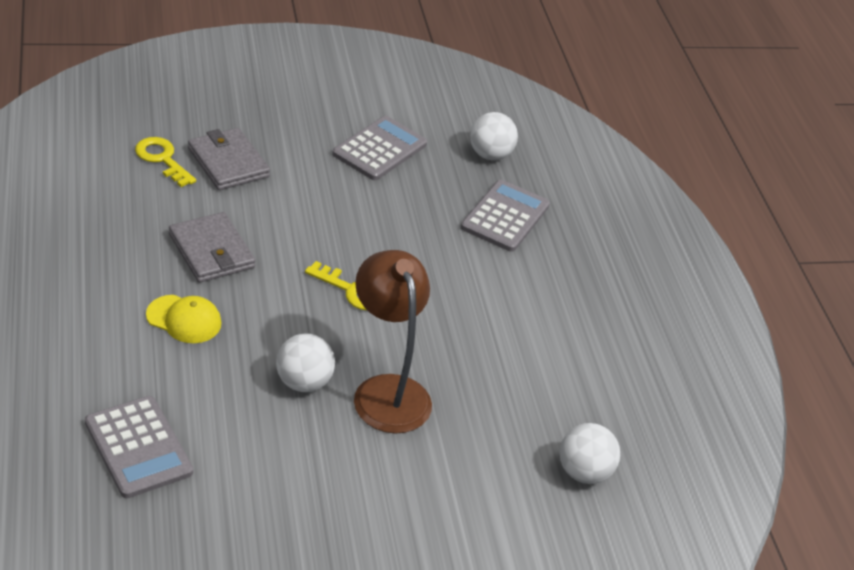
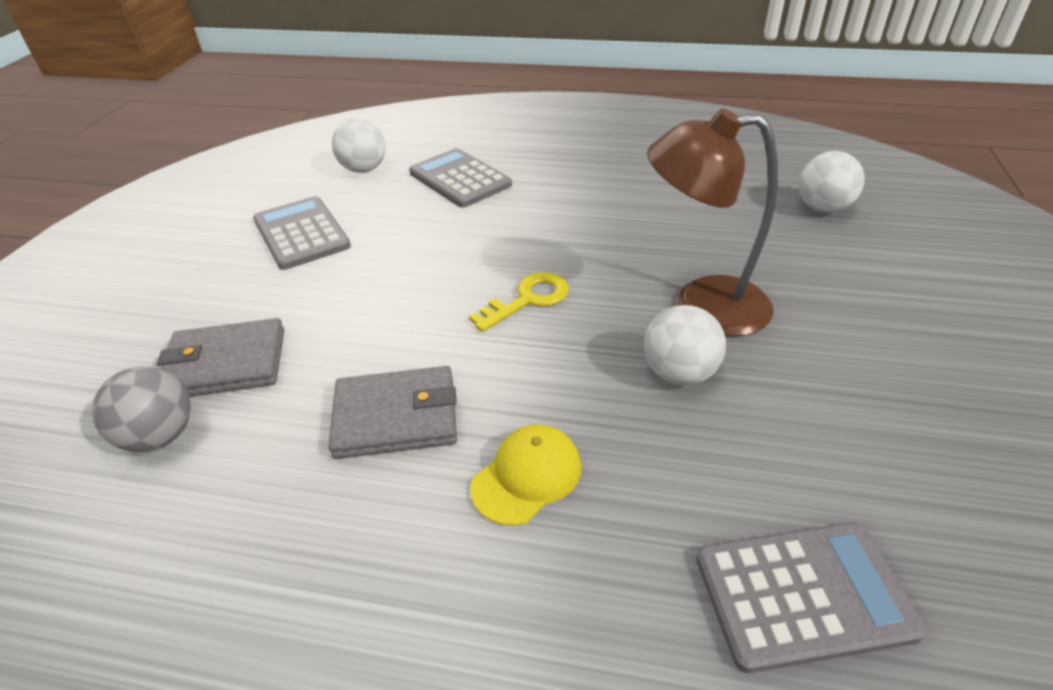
camera: 60 degrees left, 0 degrees up
(162, 159) = (160, 436): yellow key -> grey ball

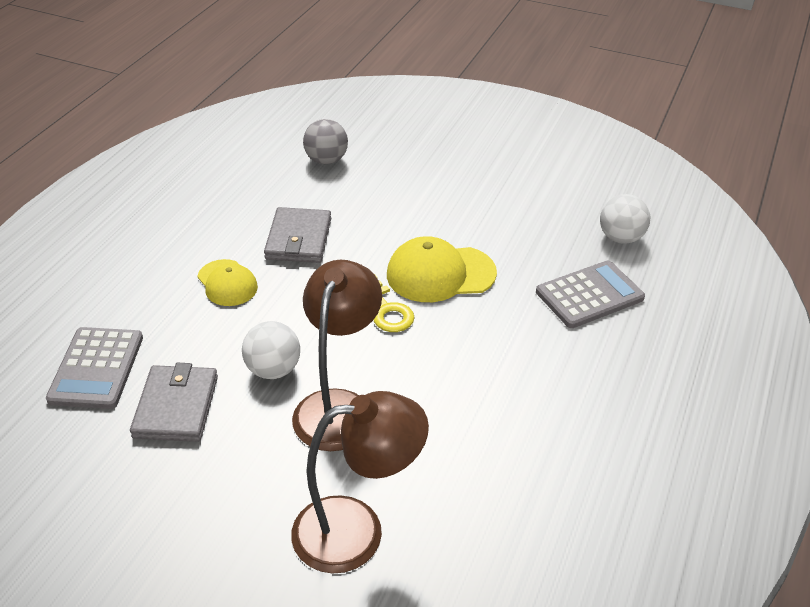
camera: 100 degrees right, 0 degrees up
(225, 364) = (376, 177): grey wallet -> grey wallet (176, 406)
(301, 234) = (517, 203): grey calculator -> none
(449, 270) = (440, 274): none -> yellow cap
(822, 208) = (462, 568): white ball -> none
(840, 264) = (357, 530): none -> brown lamp

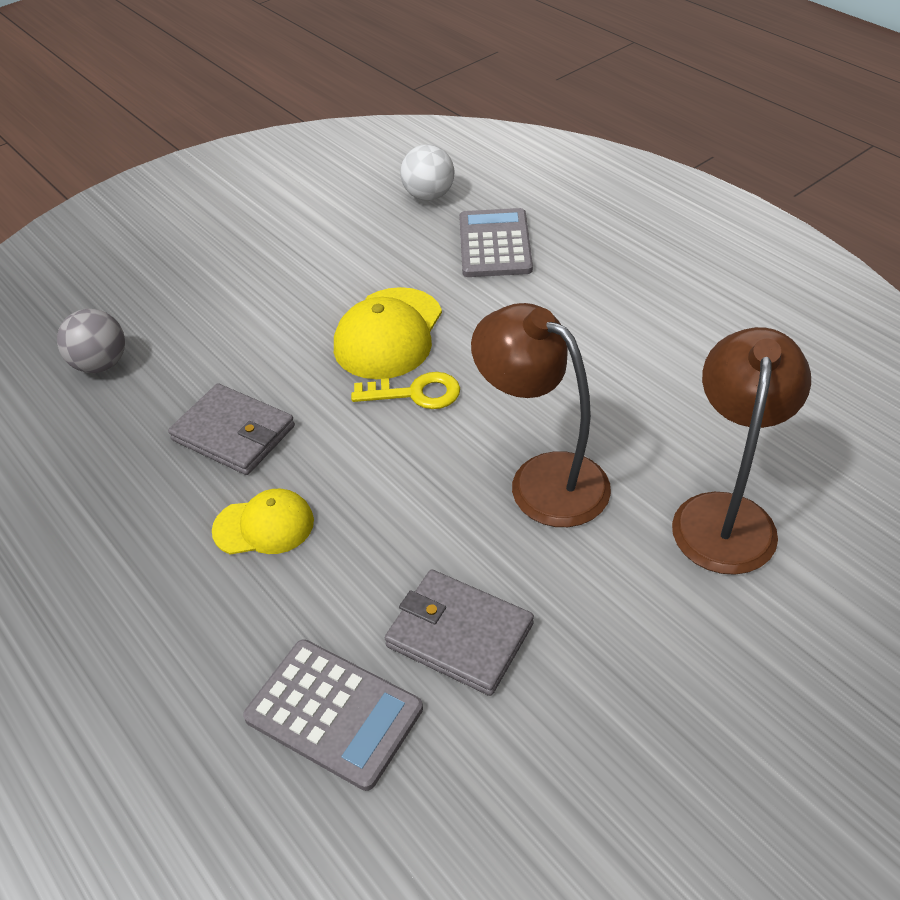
camera: 60 degrees left, 5 degrees up
(273, 370) = (451, 520): white ball -> none

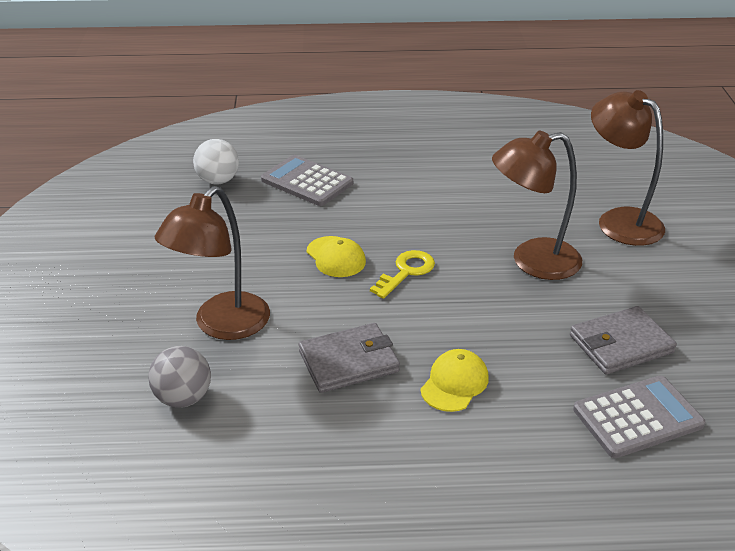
camera: 55 degrees left, 10 degrees down
(215, 328) = (222, 325): none -> brown lamp
(388, 334) = (336, 257): yellow cap -> yellow cap, size x0.63

